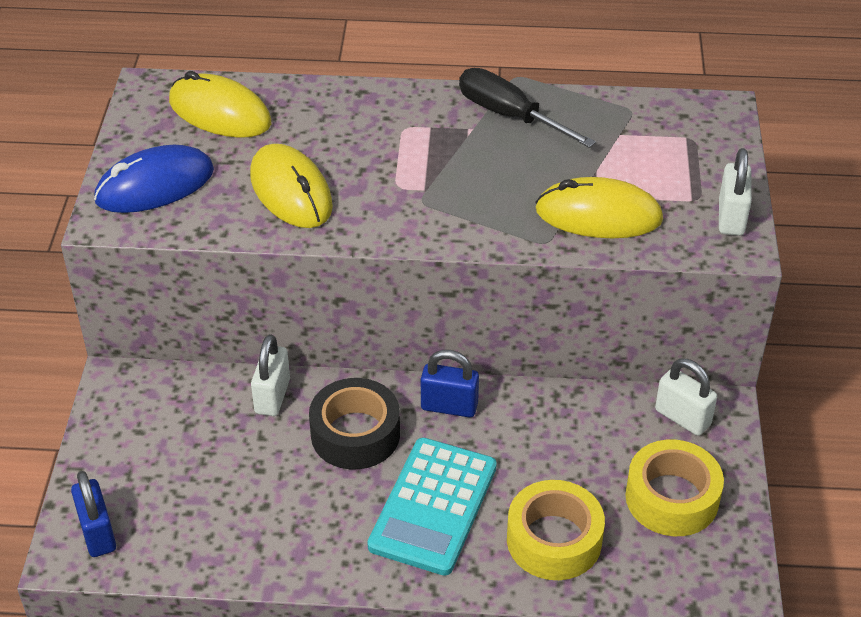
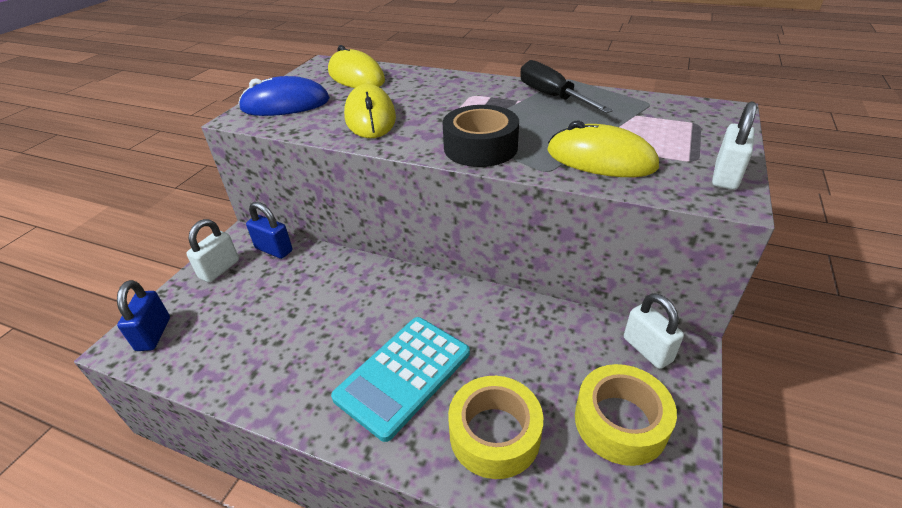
camera: 20 degrees right, 5 degrees down
(272, 396) = (331, 266): white padlock -> white padlock (219, 269)
(355, 434) = (373, 304): black tape -> black tape (480, 147)
(449, 406) = (453, 299): blue padlock -> blue padlock (274, 249)

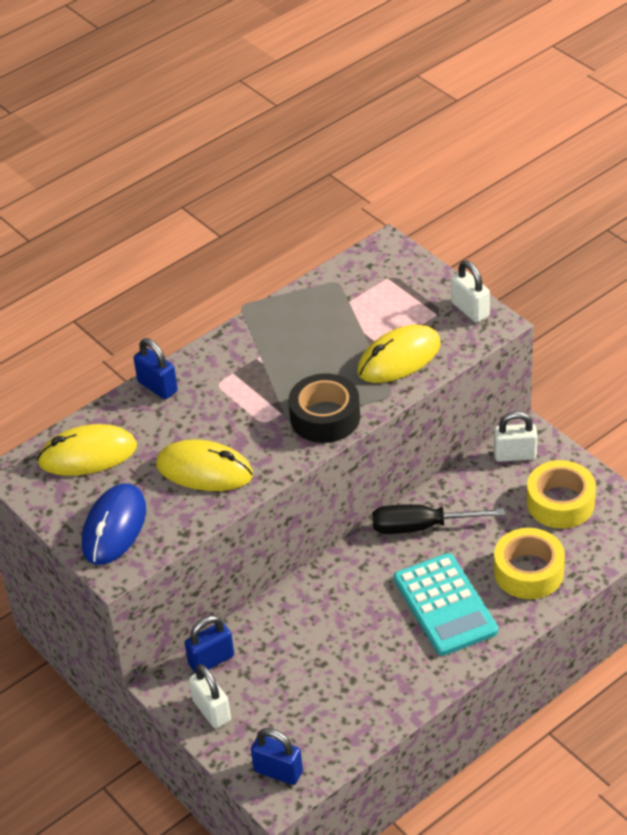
camera: 60 degrees left, 5 degrees up
(445, 77) = (157, 387): none -> blue padlock
(552, 97) = (271, 333): black screwdriver -> black screwdriver (421, 527)

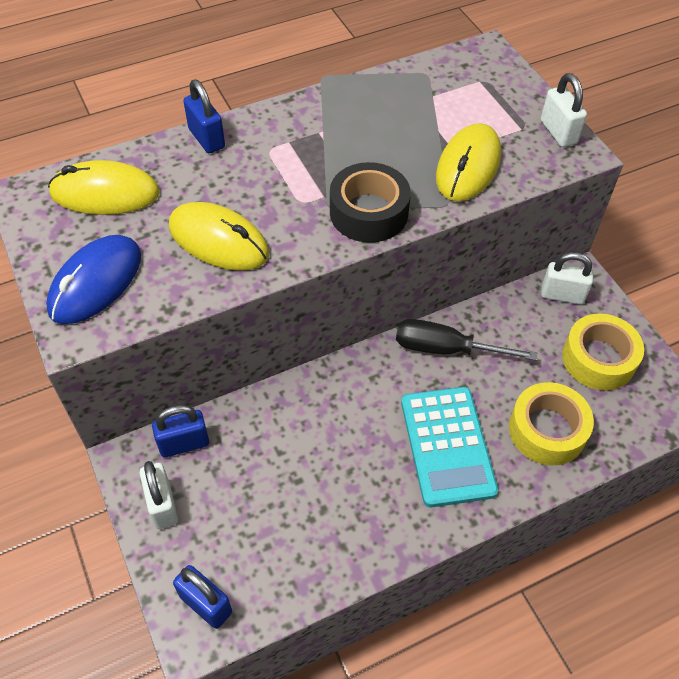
camera: 10 degrees right, 10 degrees up
(399, 358) = (468, 166): yellow mouse -> yellow mouse turned 45 degrees counterclockwise

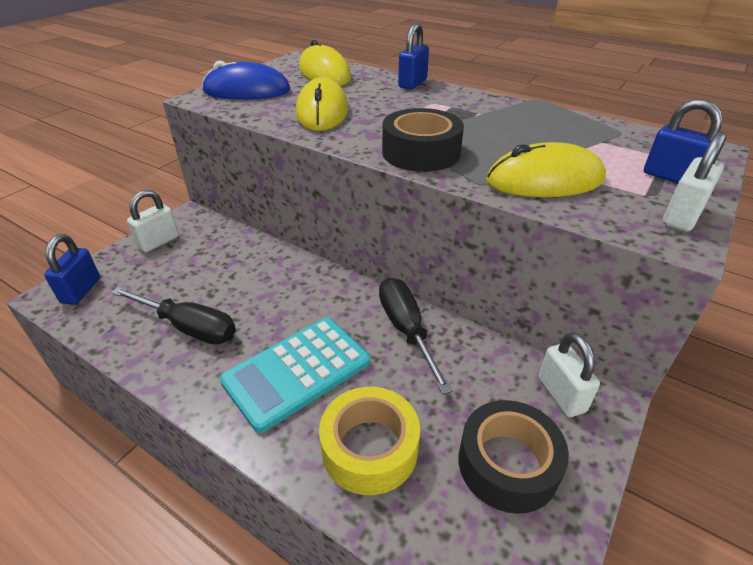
camera: 60 degrees right, 15 degrees down
(184, 443) = (214, 232): blue padlock -> blue padlock (671, 177)
(337, 513) = (188, 327): none -> black screwdriver
(598, 359) = (507, 464): yellow tape -> black tape

